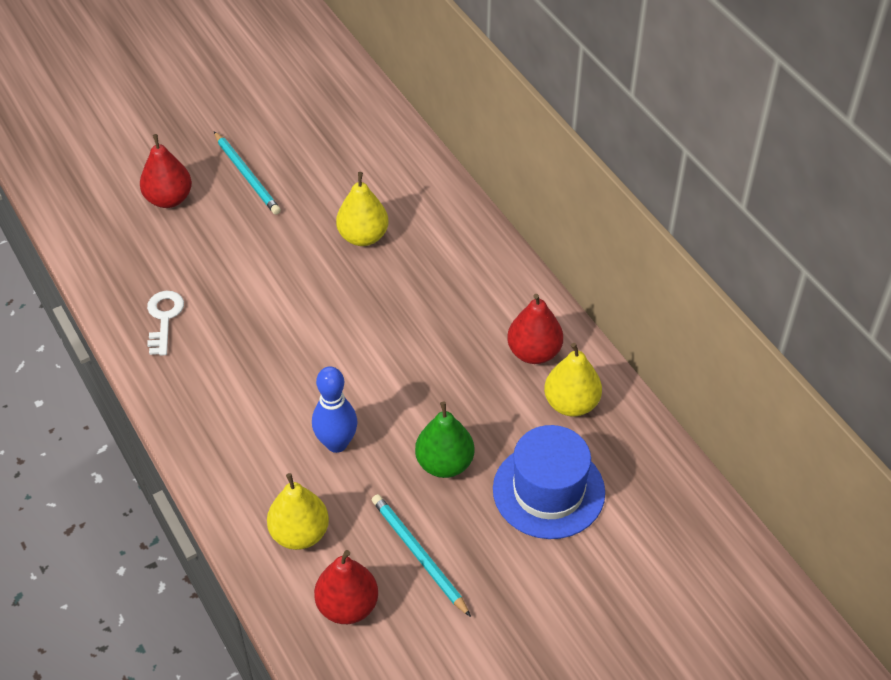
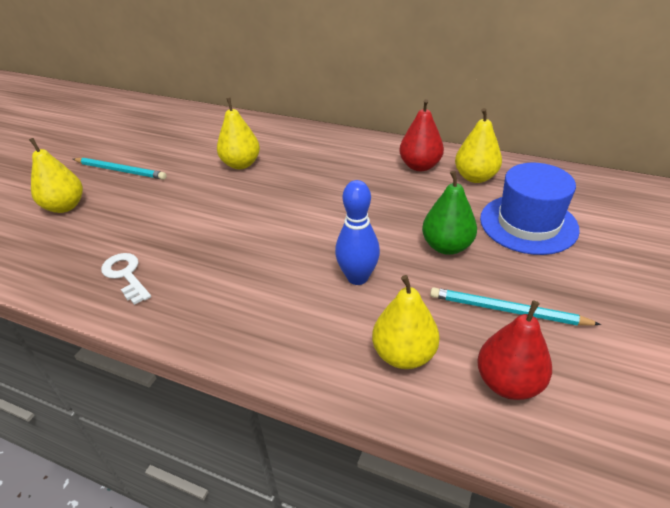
camera: 35 degrees left, 10 degrees down
(169, 199) = (65, 206): red pear -> yellow pear

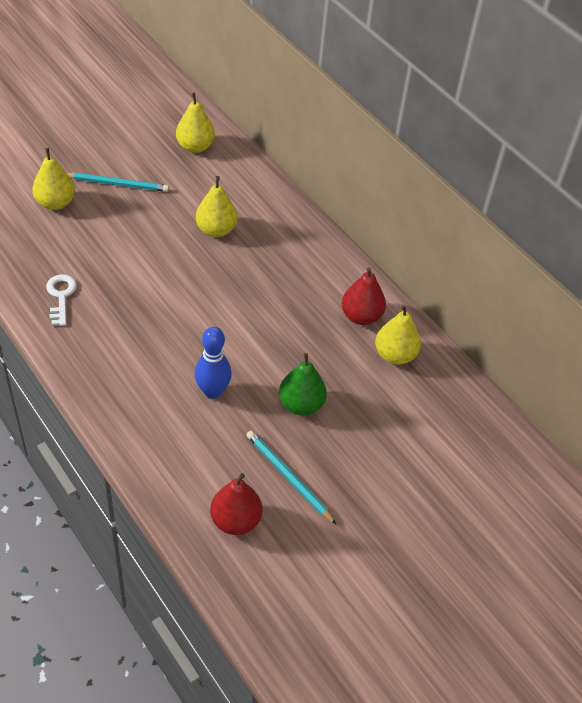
camera: 25 degrees right, 10 degrees up
(121, 170) = (117, 184): turquoise pencil -> turquoise pencil turned 45 degrees counterclockwise
(404, 354) = (190, 464): yellow pear -> yellow pear (195, 147)
(528, 224) = (385, 423): blue hat -> none

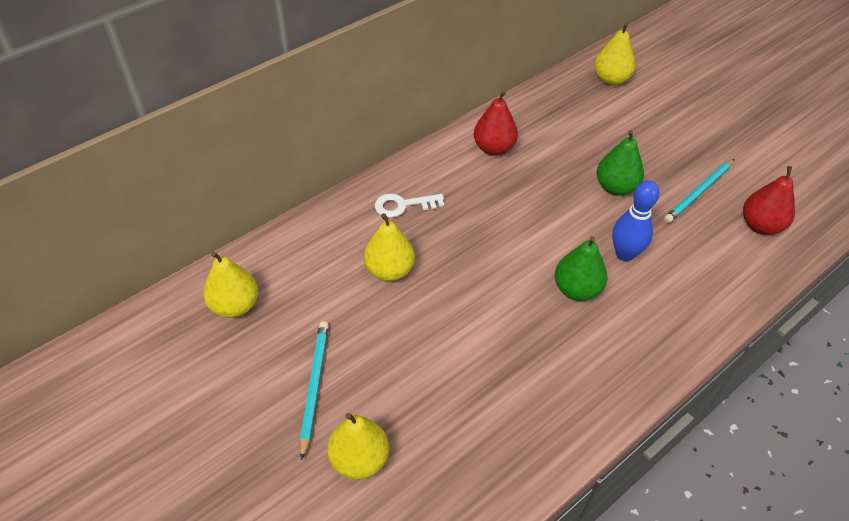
camera: 90 degrees left, 0 degrees up
(61, 296) = (533, 419): white key -> white key (403, 205)
(177, 347) = (576, 289): none -> green pear
(395, 355) = (535, 126): yellow pear -> yellow pear (610, 79)

